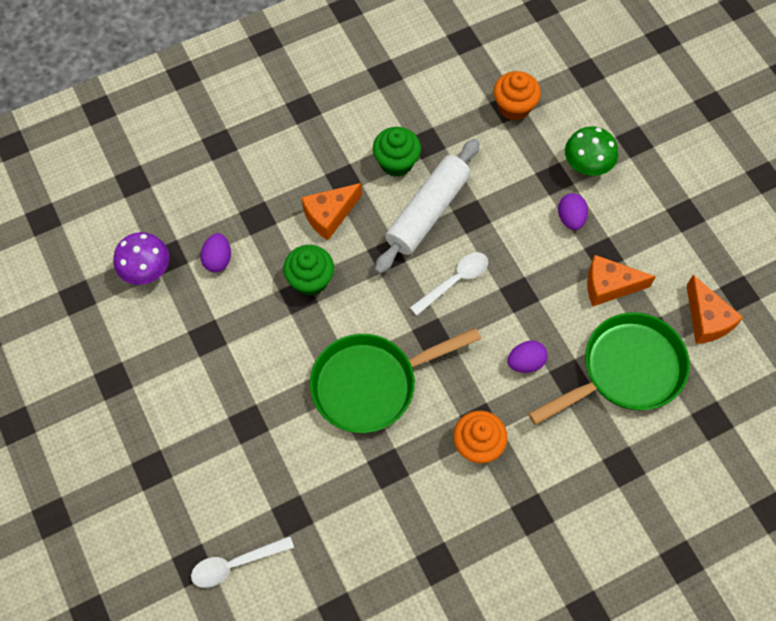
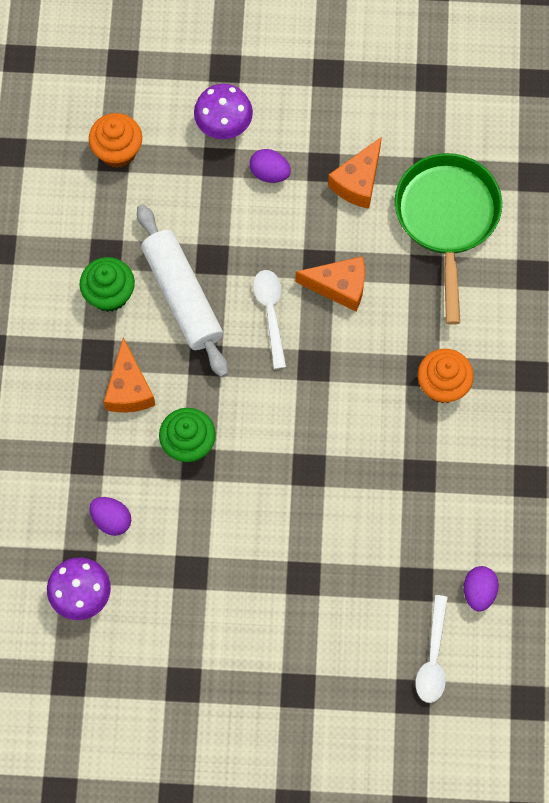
camera: 60 degrees left, 5 degrees up
(371, 384) = (330, 445): green pan -> none
(525, 362) = (389, 298): purple egg -> purple egg (479, 592)
(586, 166) = (224, 125): green mushroom -> purple mushroom
(706, 320) = (440, 121): orange cheese -> orange cheese (339, 287)

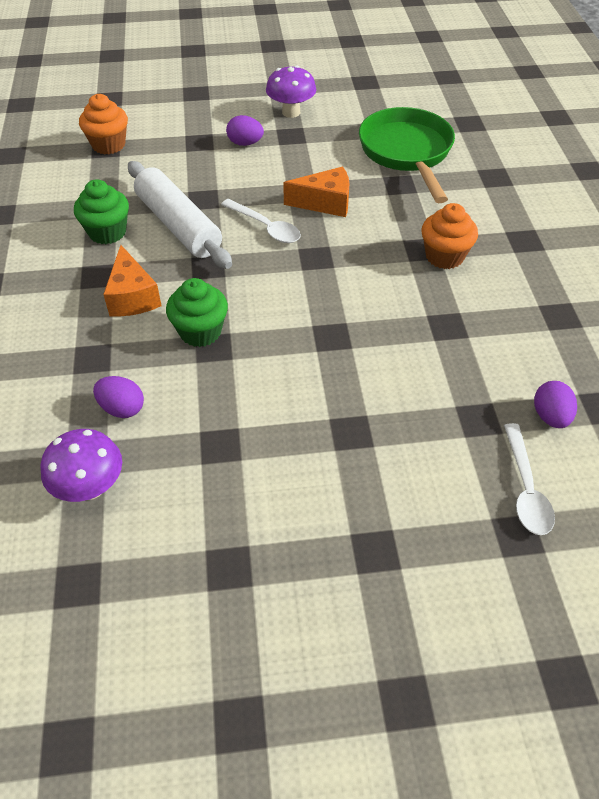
camera: 10 degrees left, 20 degrees down
(224, 125) = (200, 122): purple mushroom -> purple mushroom (291, 112)
(271, 313) = (265, 227): white spoon -> white spoon turned 150 degrees clockwise
(358, 182) = (323, 140): orange cheese -> none

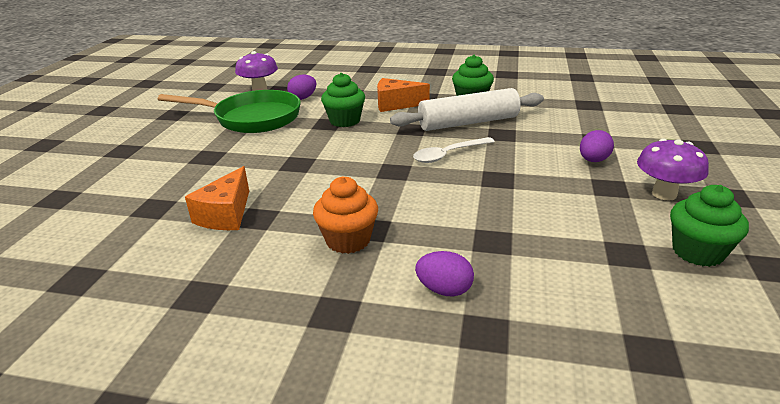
camera: 110 degrees right, 20 degrees down
(108, 145) = (594, 105): orange cupcake -> none
(325, 203) = (473, 187): orange cheese -> orange cheese (226, 214)
(363, 104) = (697, 252): none -> green cupcake
(407, 153) = (562, 262): green pan -> green pan (252, 118)
(525, 488) = (78, 211): white spoon -> none
(550, 416) = (109, 243): purple egg -> purple egg (444, 290)

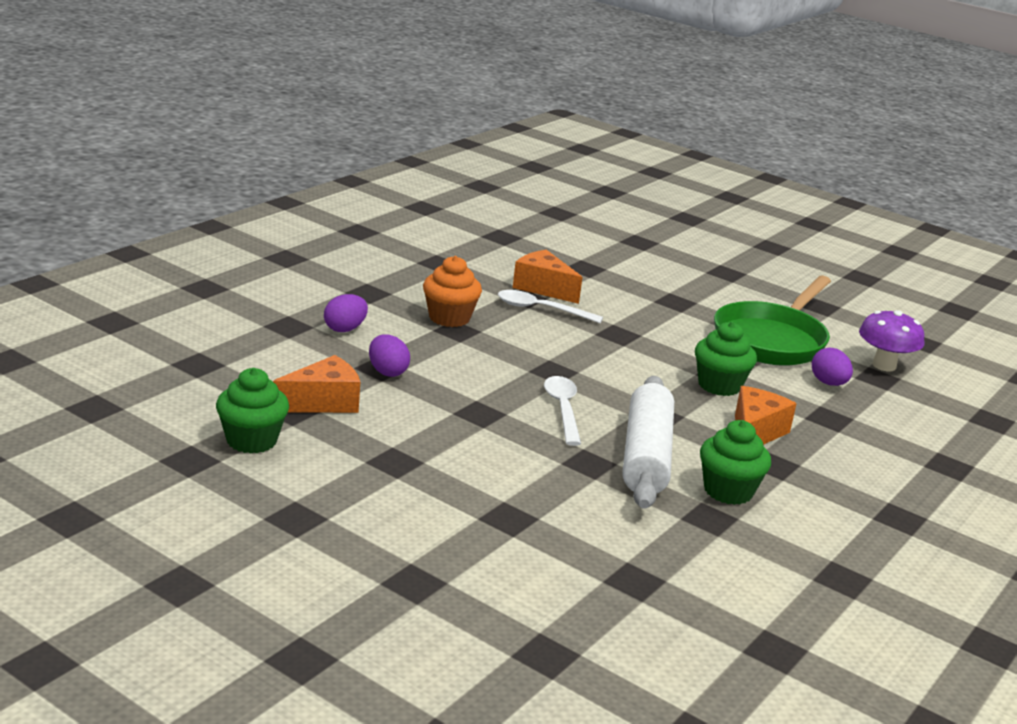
camera: 110 degrees right, 5 degrees down
(280, 203) = (541, 309): none -> white spoon
(590, 244) = (323, 402): none -> orange cheese
(593, 160) = (459, 484): purple egg -> purple egg (387, 372)
(664, 194) = (346, 482): purple mushroom -> none

